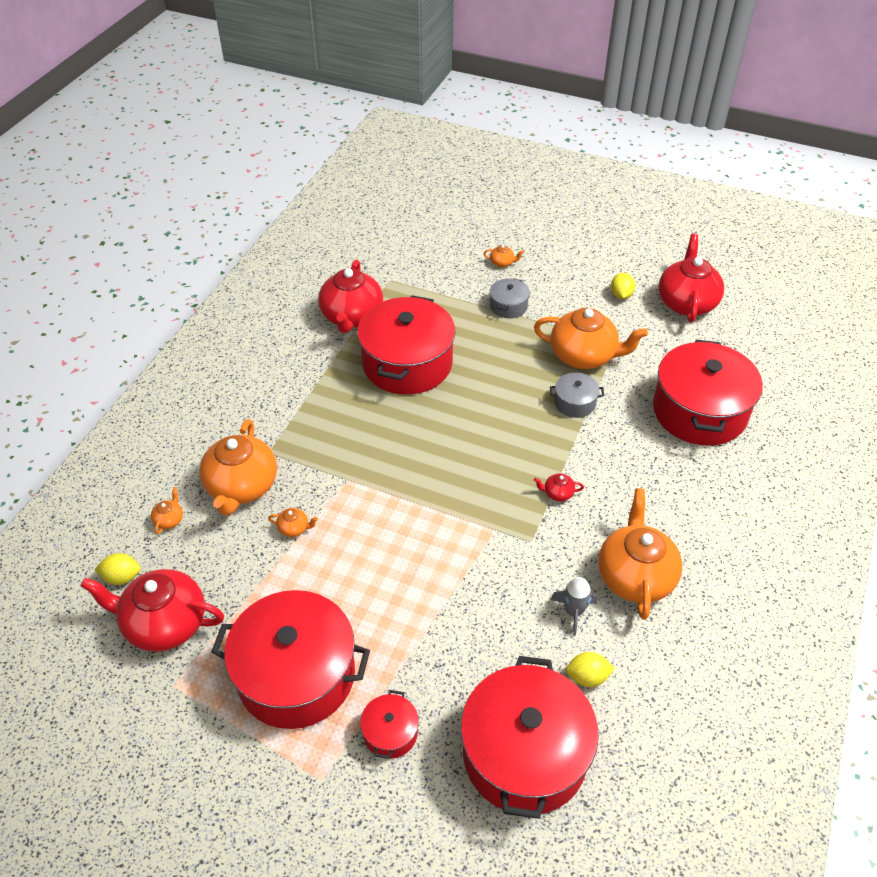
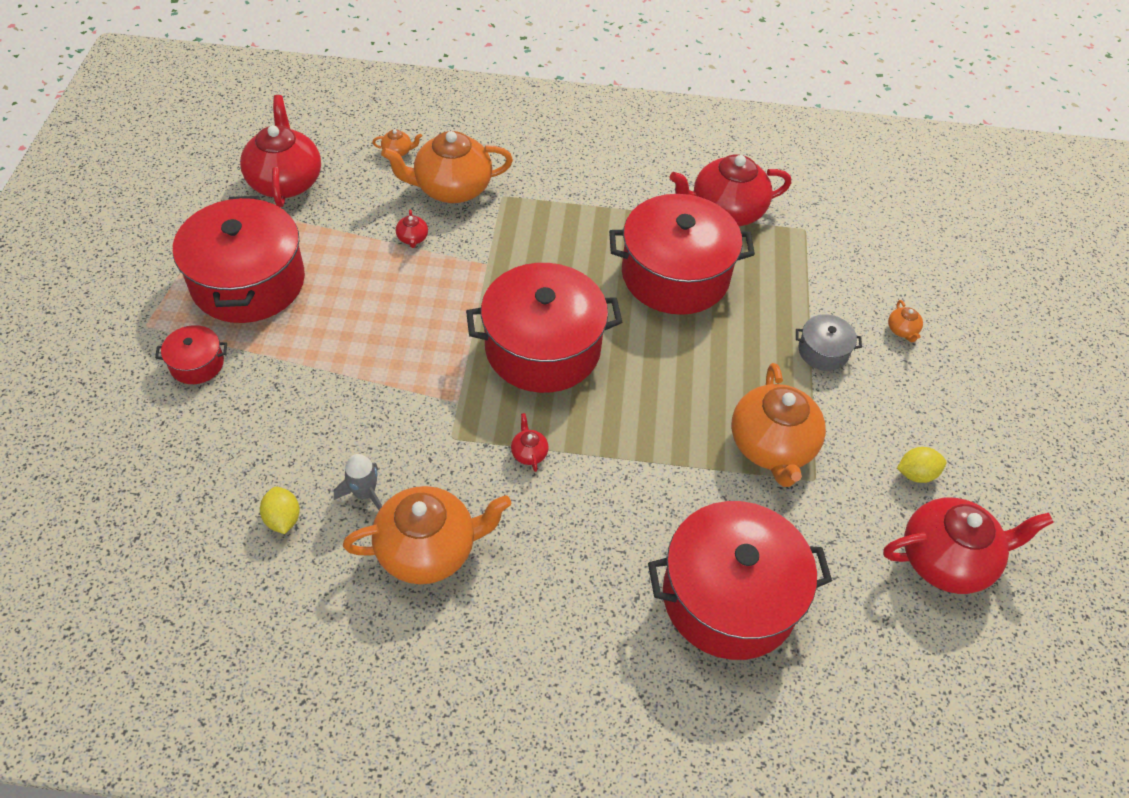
camera: 70 degrees right, 5 degrees up
(122, 577) = (328, 141): yellow lemon -> none
(294, 528) = (412, 238): orange teapot -> red teapot
(525, 754) = (185, 476): red pot -> red pot (543, 348)
(575, 403) = (682, 449): grey pot -> none

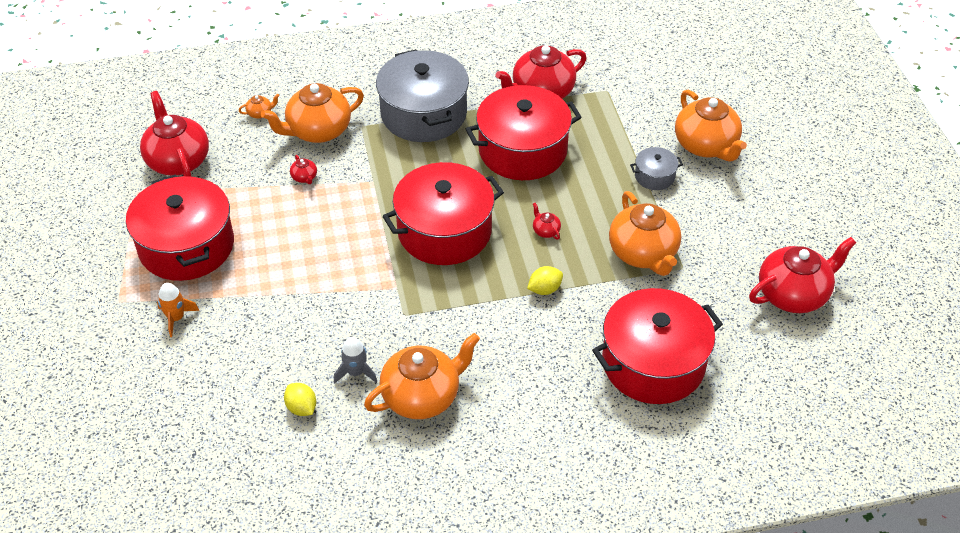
camera: 15 degrees left, 5 degrees down
(197, 364) = (176, 318): red pot -> orange rocket
(529, 453) = (467, 308): red teapot -> red teapot (546, 231)
(578, 200) = (423, 114): none -> grey pot
(902, 330) = (706, 146): orange teapot -> orange teapot, size x2.49
(916, 474) = (752, 243): yellow lemon -> yellow lemon (544, 289)

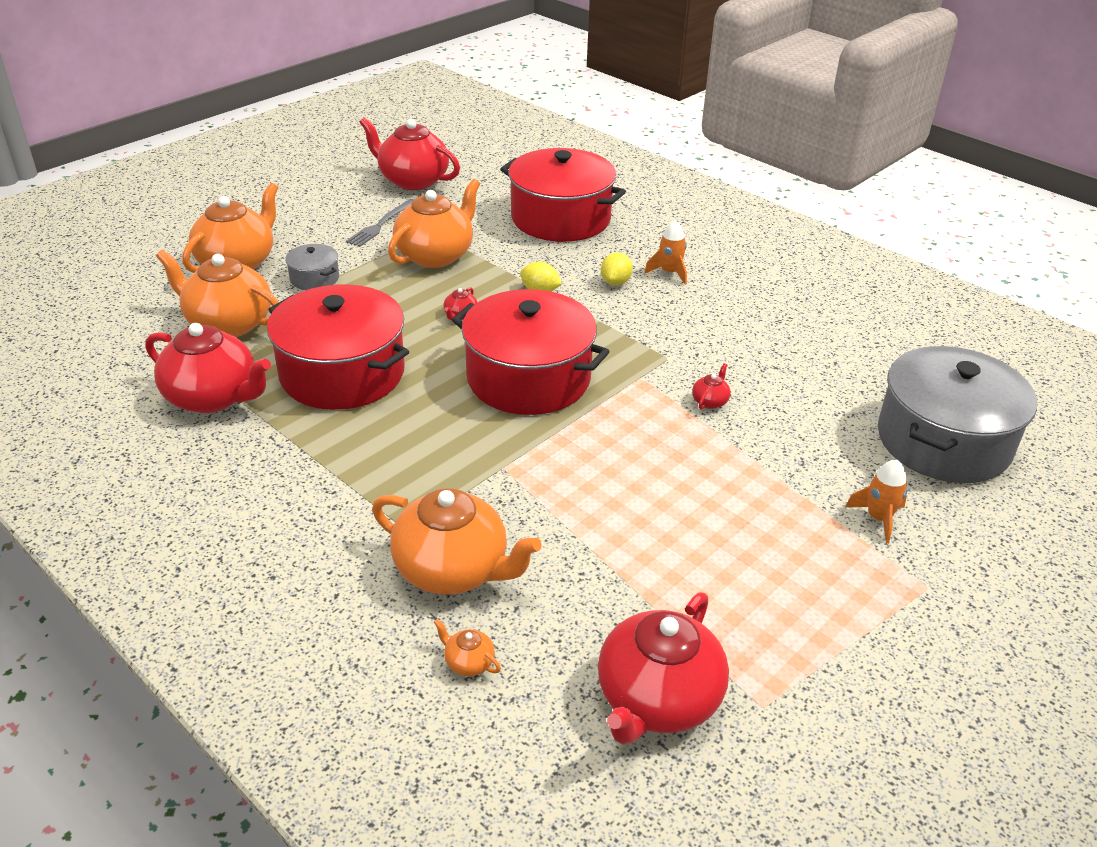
camera: 125 degrees left, 10 degrees down
(187, 246) = (781, 578): red pot -> none
(301, 408) = (844, 371): yellow lemon -> yellow lemon (615, 282)
(304, 177) = (555, 533): red teapot -> red teapot (710, 401)
(356, 372) = (766, 357): grey rocket -> none
(422, 396) = (739, 311): orange teapot -> orange teapot (229, 324)
(423, 114) = (334, 481): grey pot -> grey pot (943, 441)
(510, 386) = (669, 272): none -> orange rocket
(718, 242) = (381, 224): none -> grey fork

